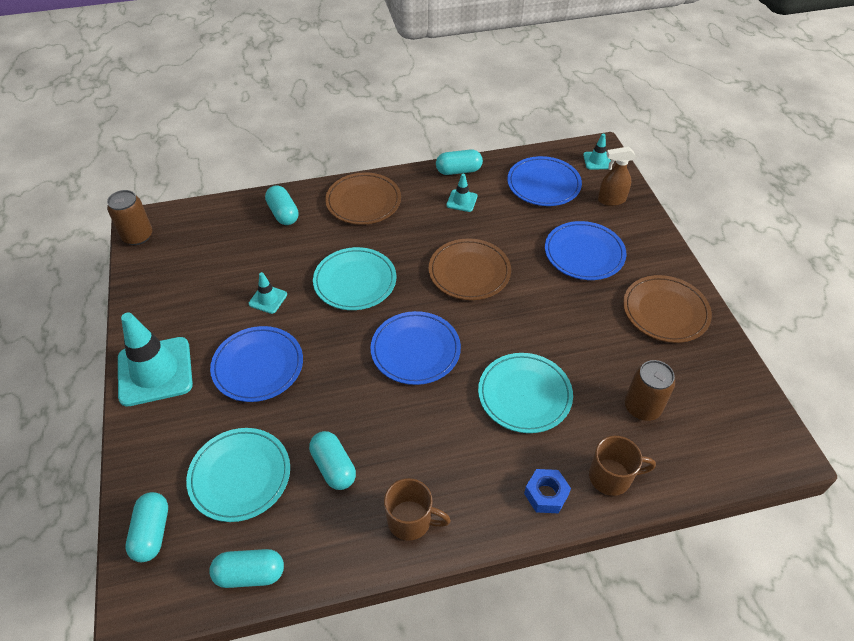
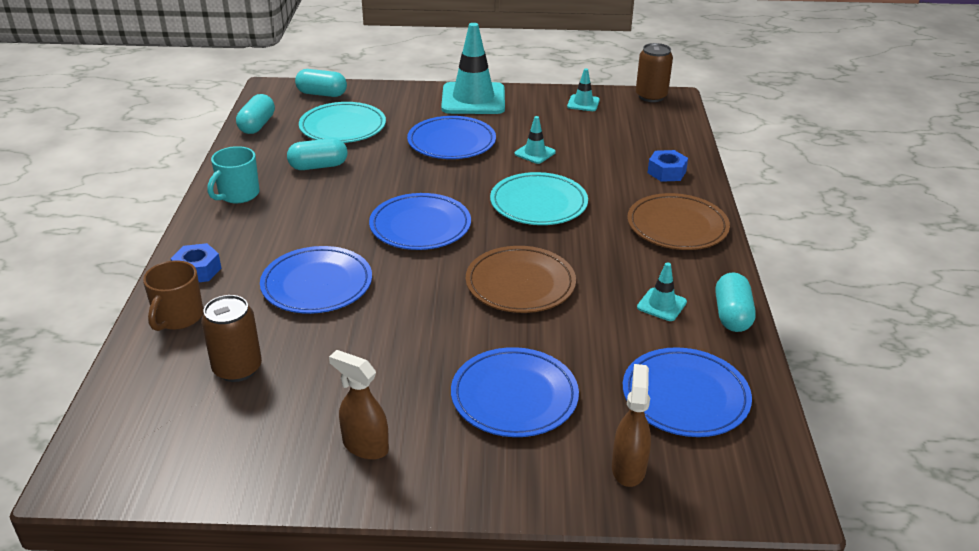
camera: 105 degrees right, 15 degrees down
(283, 213) = (666, 172): turquoise capsule -> blue nut
(411, 520) = (238, 195): brown mug -> turquoise mug
(524, 395) = (317, 284): turquoise plate -> blue plate
(597, 161) = (743, 485): turquoise traffic cone -> turquoise traffic cone (583, 103)
(665, 311) = (365, 446): brown plate -> brown spray bottle

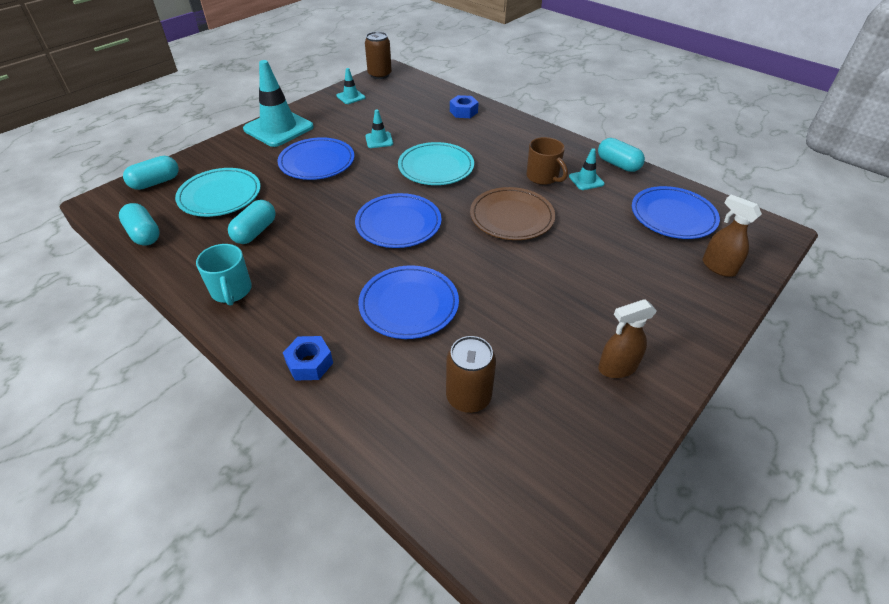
camera: 50 degrees left, 10 degrees up
(178, 317) = (362, 404): brown mug -> brown mug (543, 177)
(514, 396) = (621, 276): blue plate -> none
(677, 226) = (520, 137): brown plate -> none

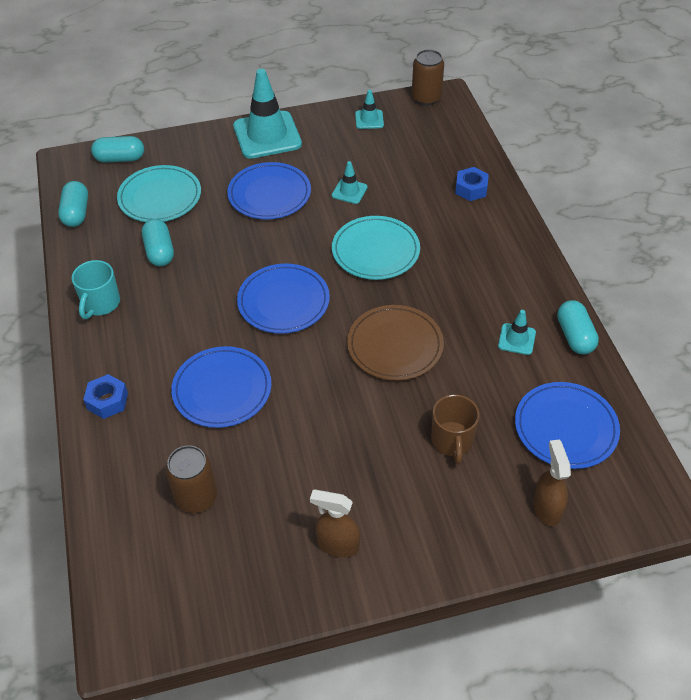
camera: 35 degrees right, 5 degrees up
(255, 232) = (159, 251): turquoise capsule -> turquoise capsule turned 75 degrees counterclockwise
(543, 177) = (474, 314): brown mug -> brown mug (452, 441)

